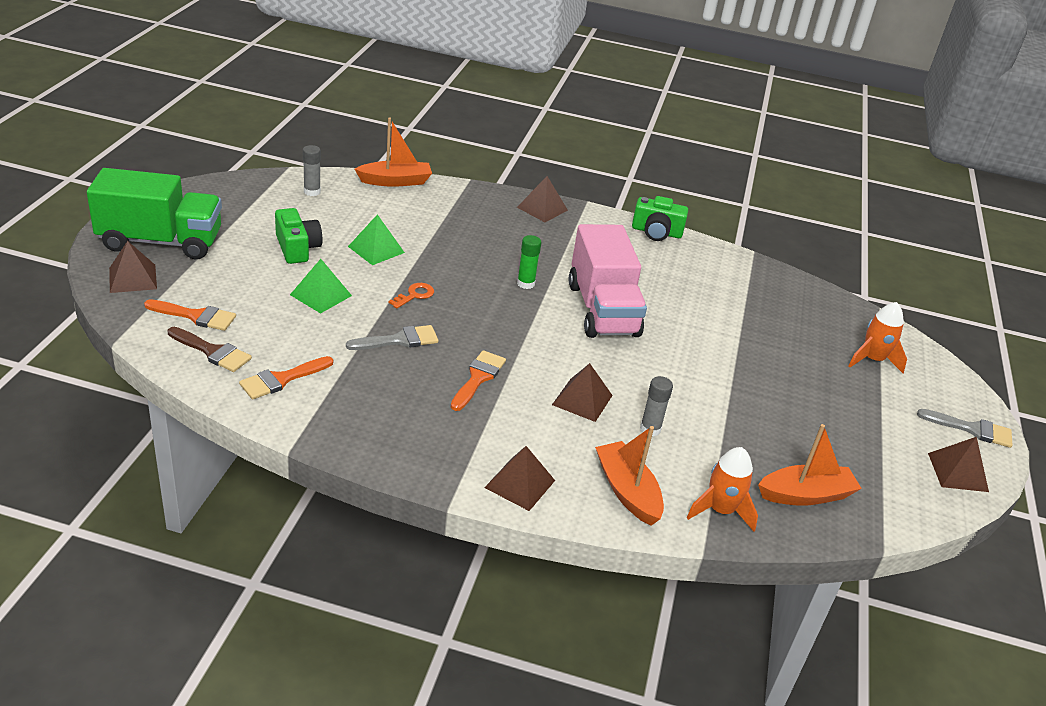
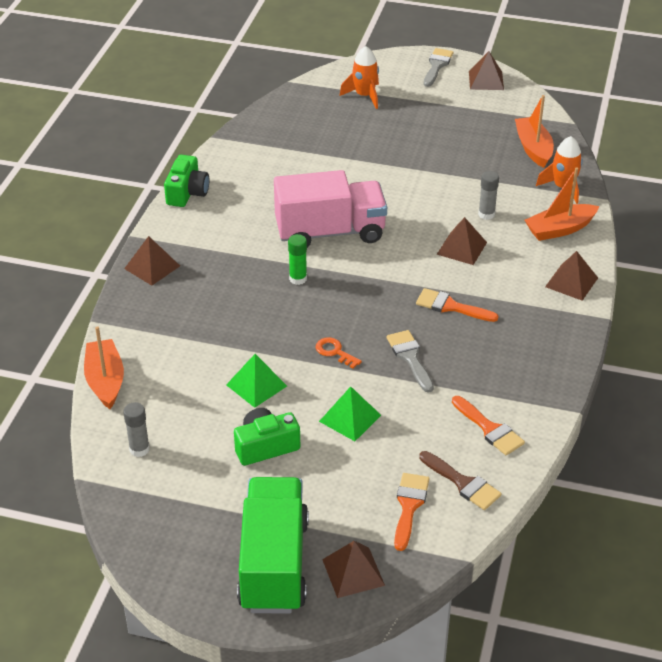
camera: 85 degrees left, 5 degrees up
(212, 351) = (463, 483): brown brush -> brown brush turned 105 degrees clockwise

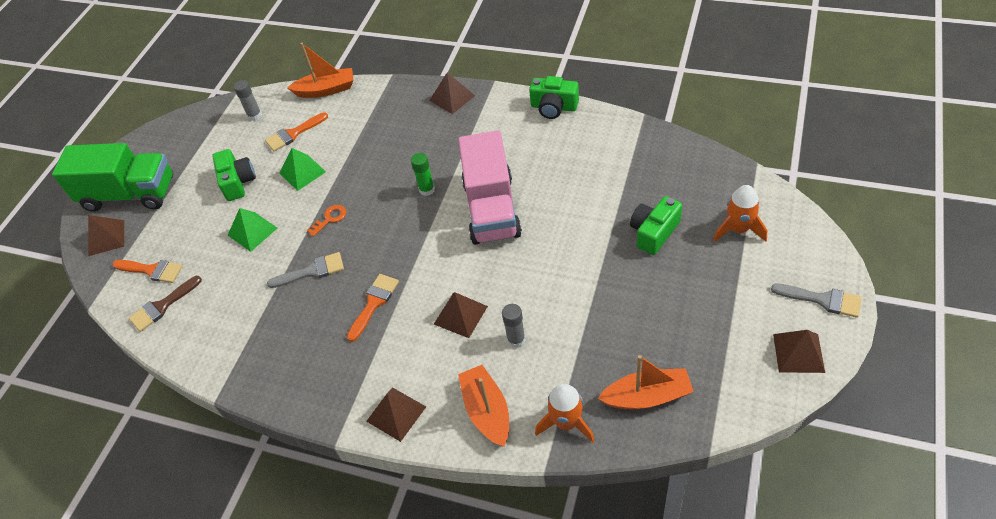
camera: 100 degrees right, 10 degrees up
(366, 138) = (654, 232): none -> green camera
(489, 429) = (214, 328): orange brush -> orange brush (293, 134)

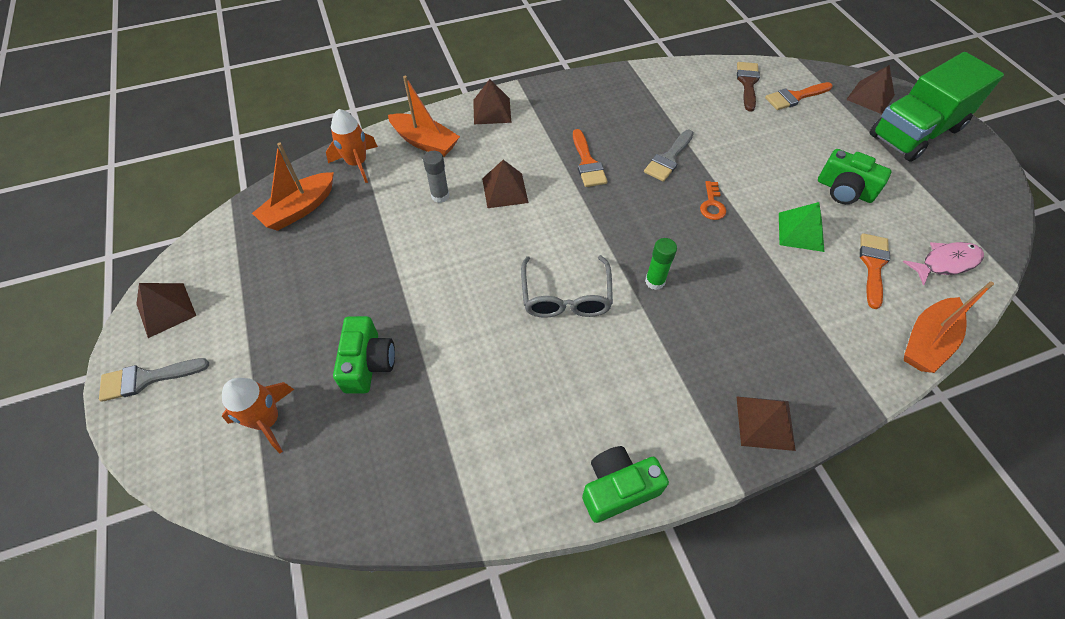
camera: 135 degrees right, 5 degrees up
(252, 231) = (763, 160): green pyramid -> none
(255, 116) = (945, 263): grey glue stick -> pink fish
(492, 209) = (566, 297): pink truck -> grey glasses

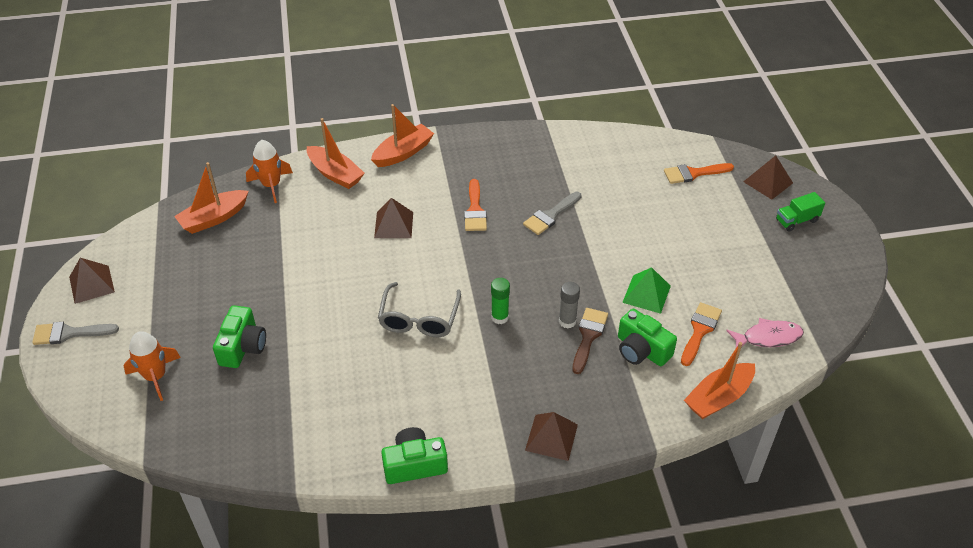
camera: 10 degrees right, 10 degrees down
(440, 196) = (336, 222): grey glue stick -> grey glue stick (567, 321)
(492, 111) = (403, 153): brown pyramid -> orange boat
(712, 204) = (575, 260): orange key -> none
(747, 83) = (653, 155): brown brush -> brown brush (588, 336)
(844, 190) = (703, 264): green camera -> green camera (641, 350)
(915, 132) = (796, 220): green truck -> green truck, size x0.43

